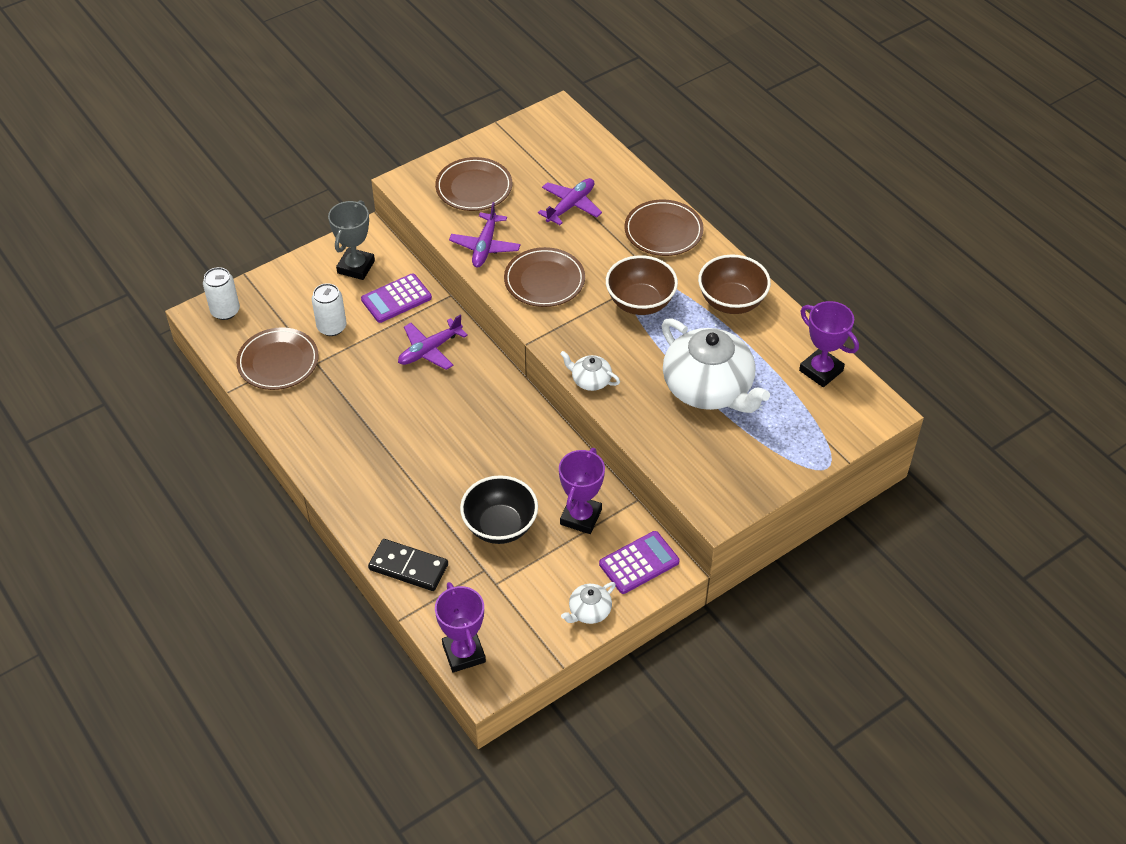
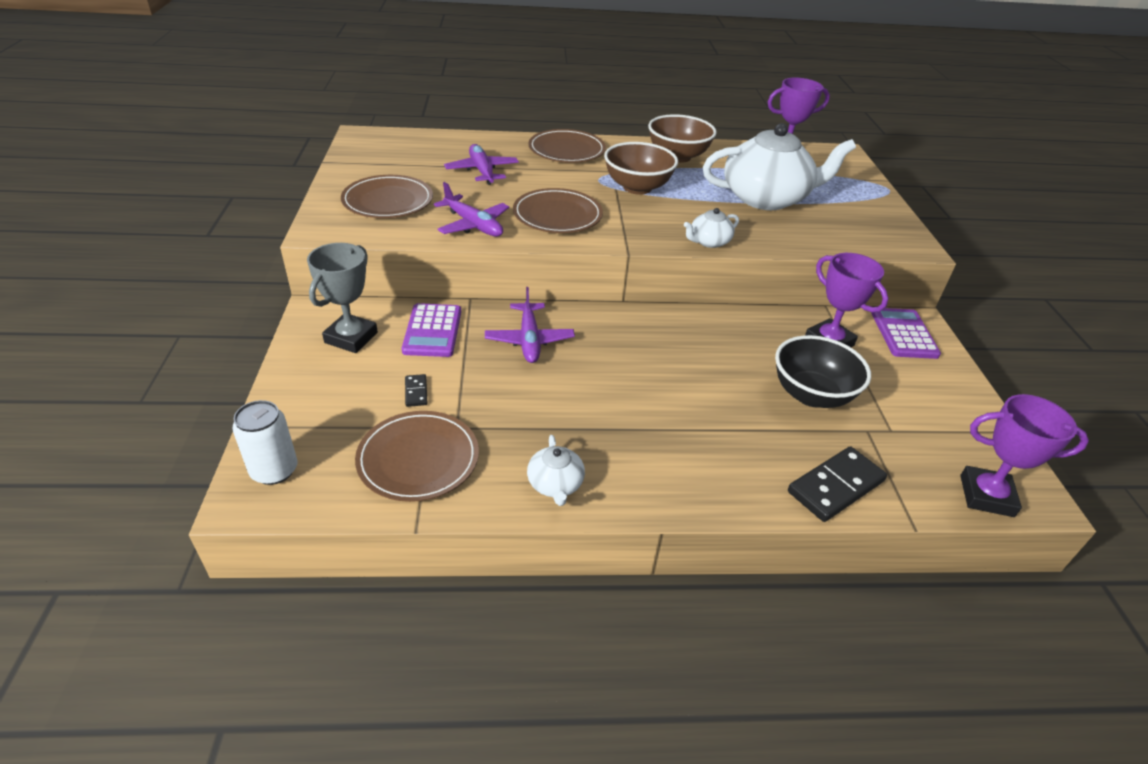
camera: 60 degrees left, 10 degrees down
(332, 327) = (416, 392): white can -> black domino
(356, 267) = (351, 338): grey trophy -> grey trophy turned 60 degrees clockwise
(589, 611) = (953, 385): white teapot -> white teapot (555, 484)

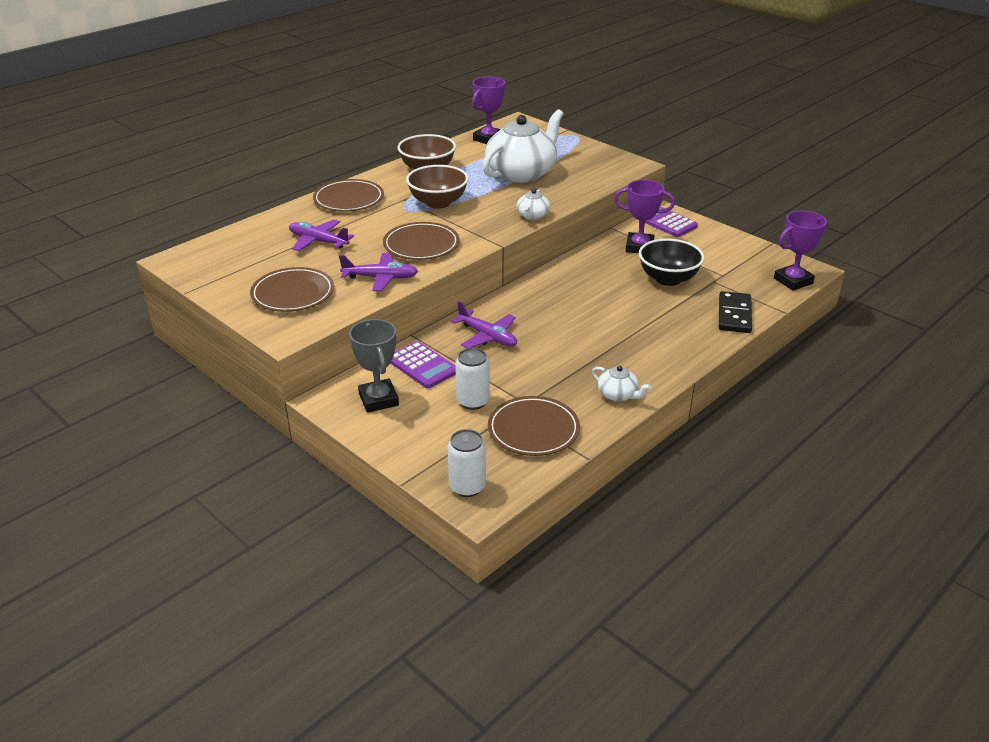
camera: 40 degrees left, 5 degrees down
(416, 392) = (473, 401): black domino -> white can

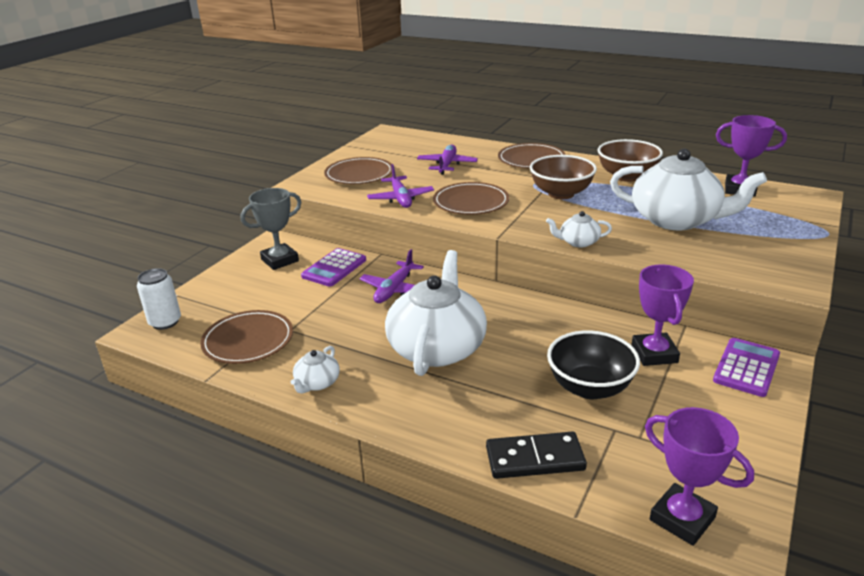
camera: 75 degrees right, 5 degrees down
(473, 401) = (286, 302): white can -> none
(593, 330) = (437, 348): none -> white teapot

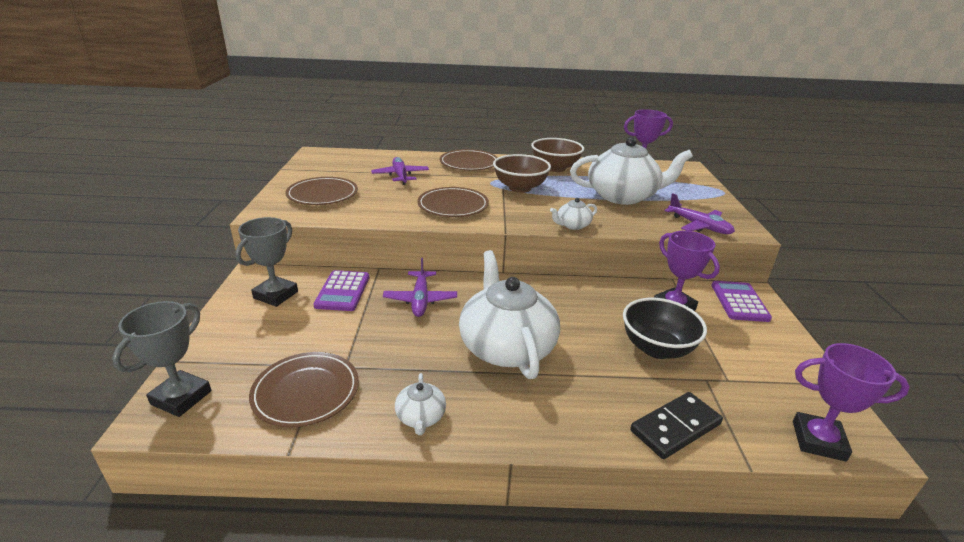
camera: 30 degrees left, 0 degrees up
(165, 322) = (181, 397): white can -> grey trophy
(400, 198) = (385, 211): purple plane -> purple plane (699, 226)

